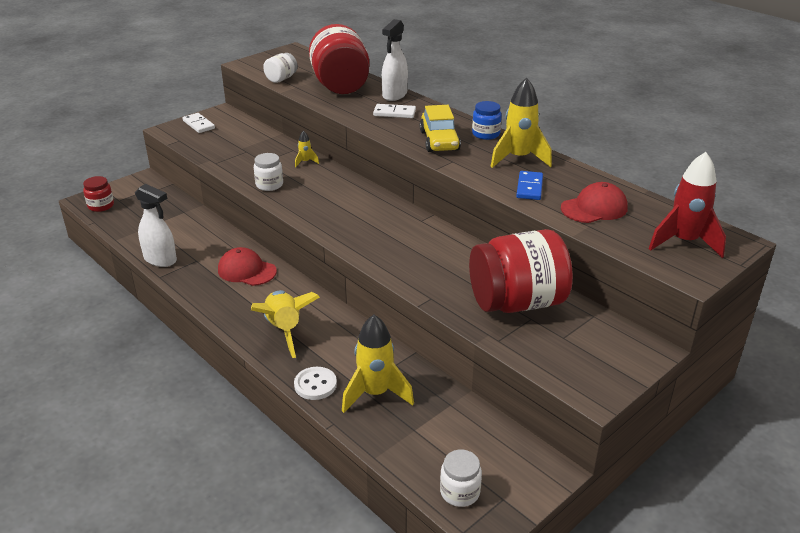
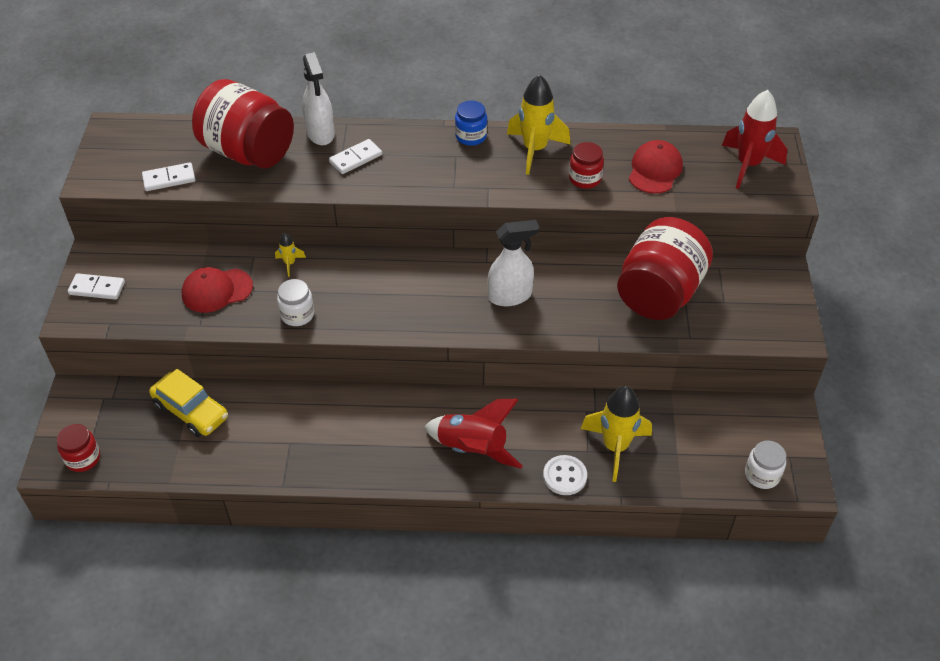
camera: 45 degrees left, 15 degrees up
(160, 260) = (253, 468): white spray bottle -> white spray bottle (510, 296)
(246, 271) = (353, 418): red cap -> red cap (217, 290)
(281, 79) = (169, 179): white jar -> white domino
(284, 330) = (472, 449): yellow rocket -> red rocket
(439, 141) = (444, 170): yellow car -> yellow car (191, 411)
(529, 187) = (585, 178): blue domino -> red jar

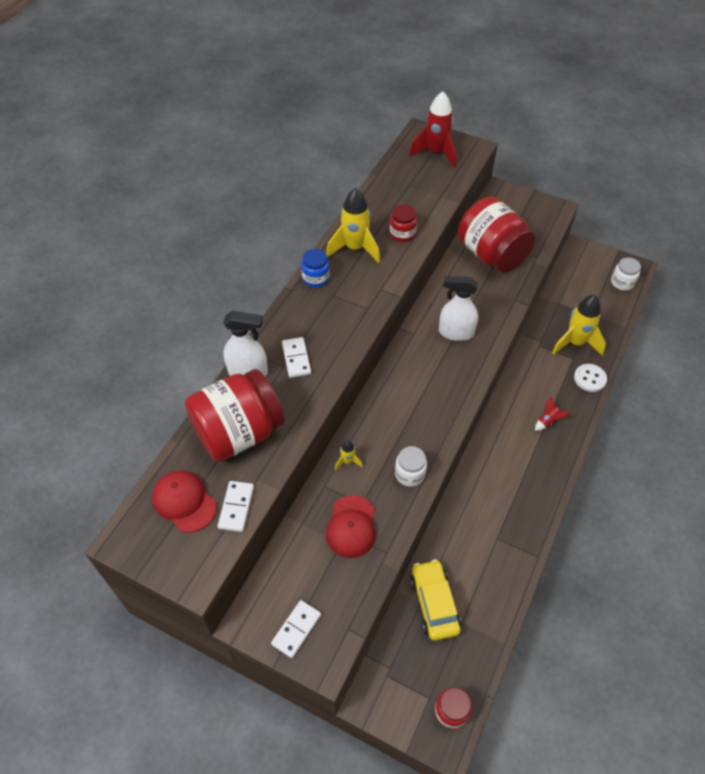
camera: 65 degrees left, 5 degrees up
(191, 411) = (434, 603): yellow car -> yellow car turned 75 degrees counterclockwise
(472, 449) = (548, 421): red rocket -> red rocket, size x0.46
(510, 296) = (455, 332): white spray bottle -> white spray bottle turned 90 degrees counterclockwise
(655, 170) = (414, 196): red cap -> red cap (184, 502)

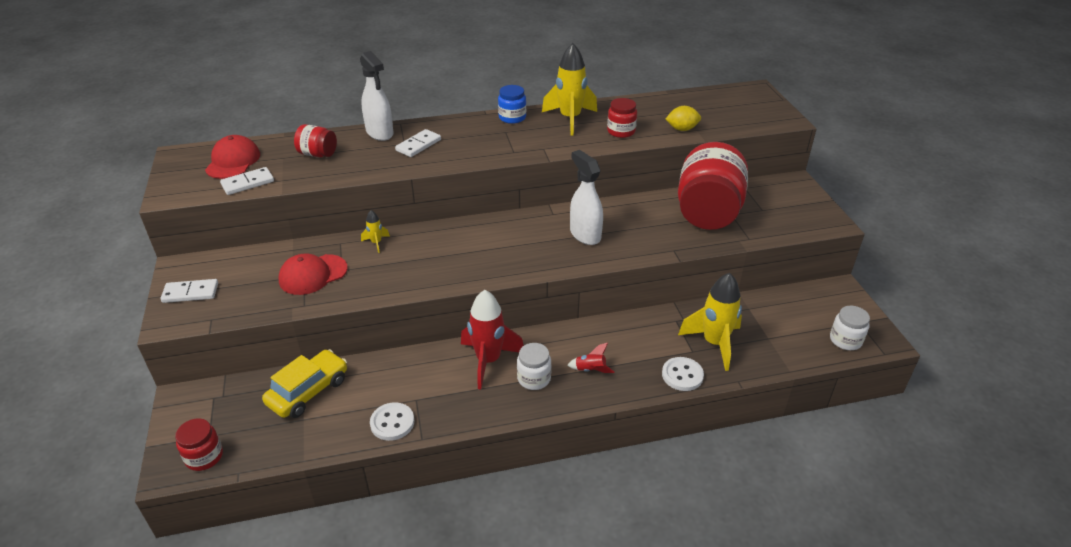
camera: 50 degrees right, 15 degrees down
(238, 433) = (318, 154): red jar -> red jar, size x0.46
(409, 474) = (398, 280): white jar -> white jar (534, 378)
(432, 202) = (682, 129): none -> yellow lemon
(436, 153) = (744, 106): red rocket -> red rocket (488, 361)
(509, 566) = (392, 423): none -> white button

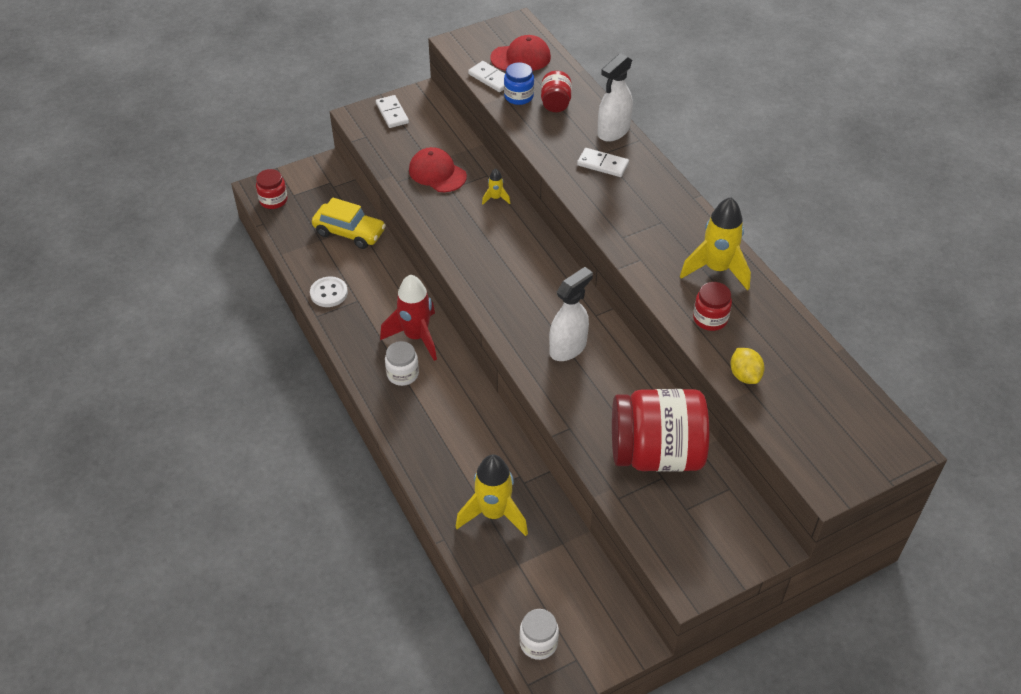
camera: 75 degrees right, 10 degrees up
(512, 117) = (695, 220): blue jar -> blue jar (518, 96)
(590, 370) = (425, 414): red rocket -> none
(682, 375) = (438, 489): white button -> none

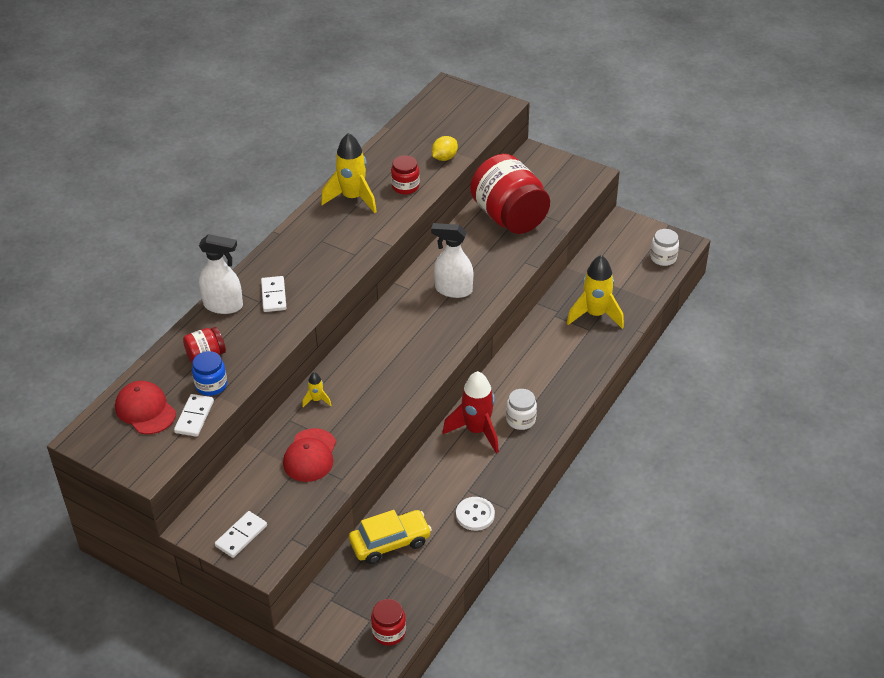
camera: 120 degrees left, 5 degrees down
(349, 232) = (390, 542): yellow car -> yellow car turned 75 degrees clockwise

